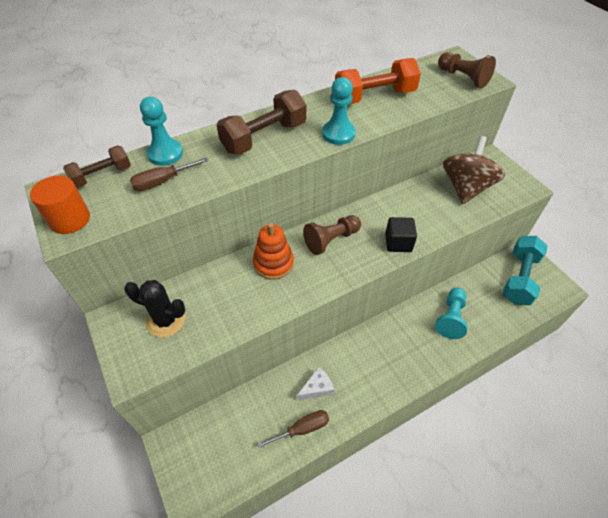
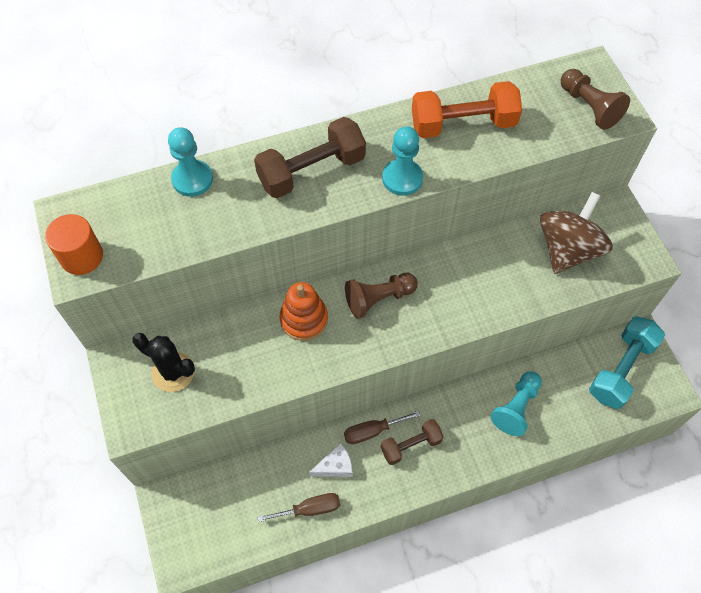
camera: 10 degrees right, 10 degrees up
(102, 176) = (118, 201): brown dumbbell -> brown dumbbell (411, 445)
(162, 182) = (185, 220): brown screwdriver -> brown screwdriver (372, 431)
(398, 243) = (458, 315): black cube -> none

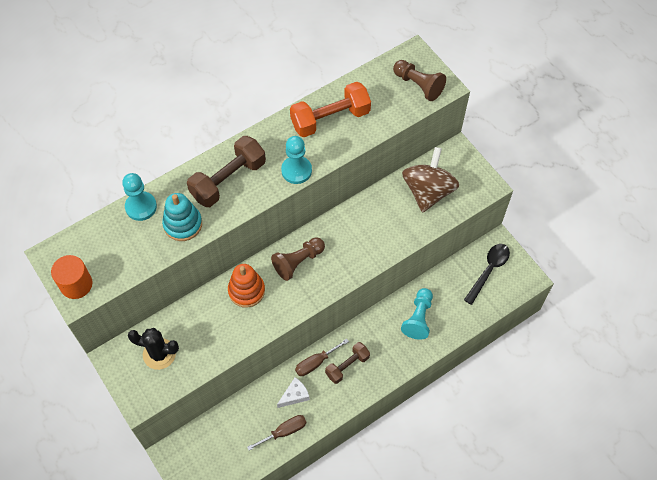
camera: 15 degrees left, 0 degrees up
(238, 213) = (183, 224): none -> turquoise stacking toy
(621, 369) = (488, 270): turquoise dumbbell -> black spoon

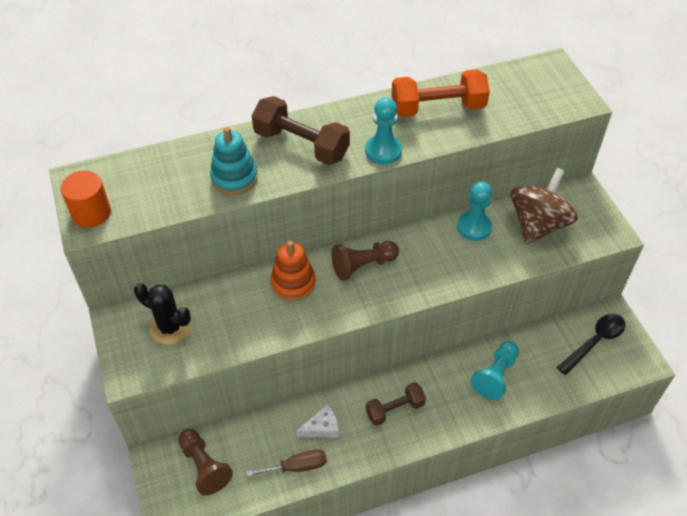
camera: 15 degrees right, 10 degrees down
(141, 207) = (194, 151): turquoise pawn -> turquoise pawn (474, 227)
(228, 180) = (301, 145): brown dumbbell -> brown dumbbell turned 60 degrees clockwise
(315, 363) = (357, 396): brown screwdriver -> none
(418, 85) = (551, 95): brown pawn -> brown pawn (204, 466)

